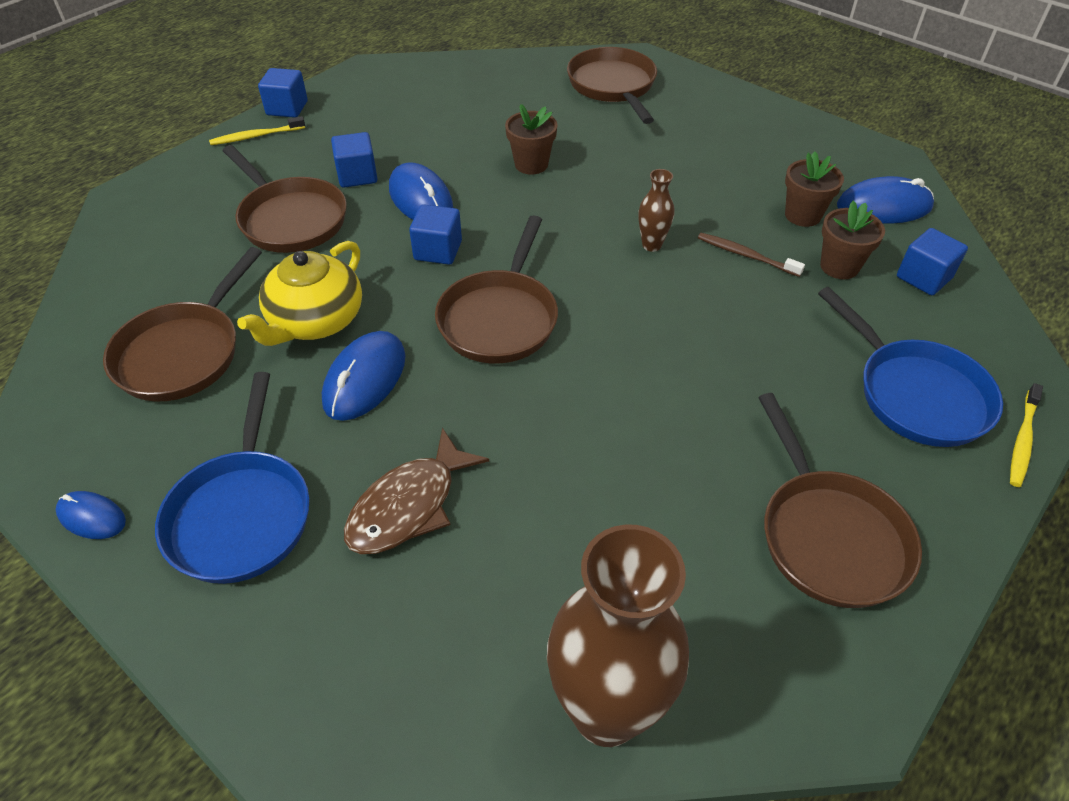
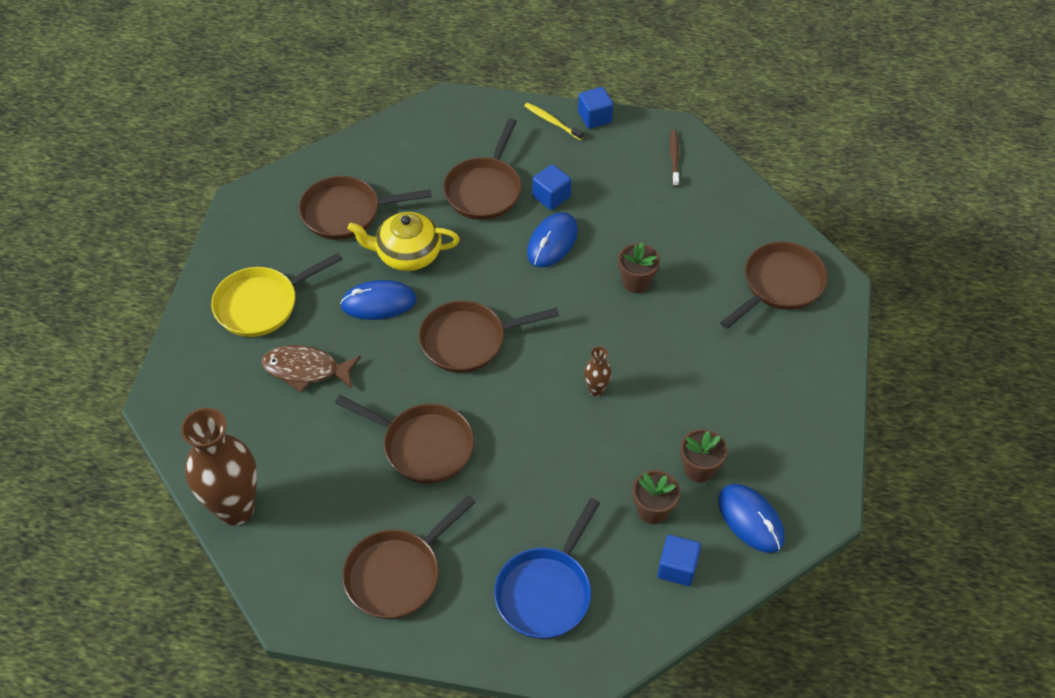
camera: 60 degrees right, 5 degrees up
(92, 517) = (227, 248): blue mouse -> none
(242, 514) = (261, 304): blue pan -> yellow pan
(438, 250) = (508, 278): blue cube -> none
(632, 425) = (423, 446): none -> brown pan
(745, 255) = (624, 449): brown toothbrush -> brown toothbrush (674, 157)
(1022, 441) = (540, 664): yellow toothbrush -> none

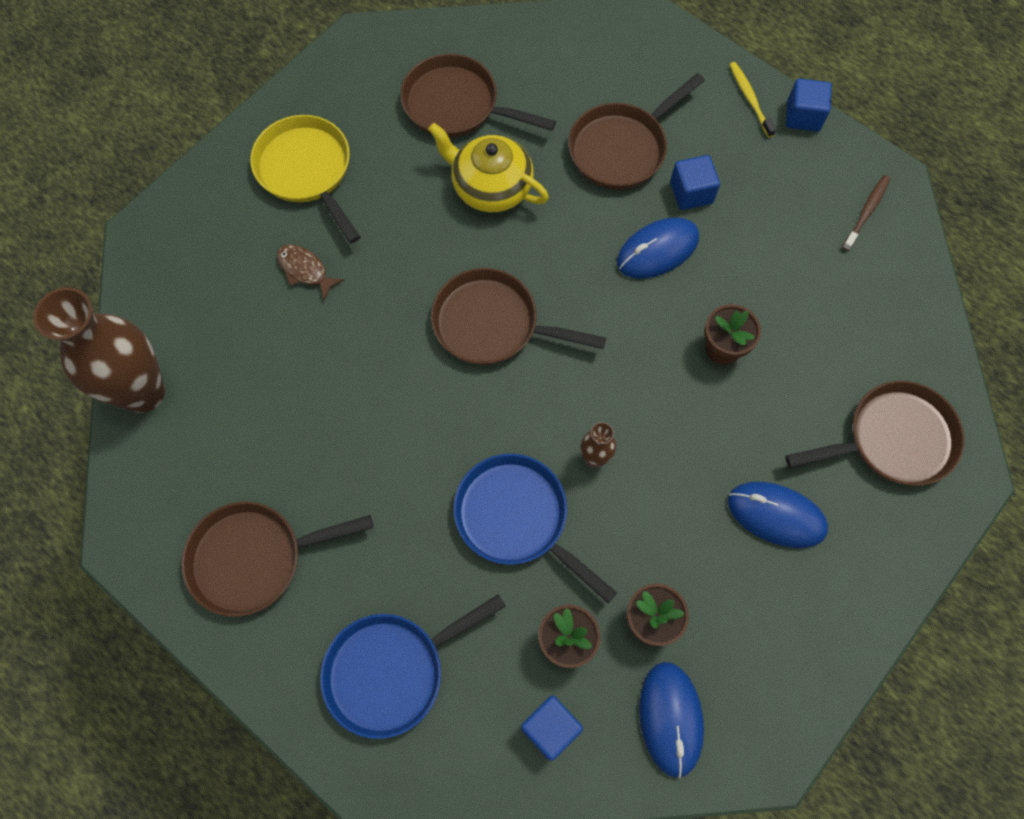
camera: 30 degrees right, 15 degrees up
(261, 304) = (307, 171): yellow pan -> yellow pan turned 60 degrees clockwise
(306, 370) = (305, 270): brown fish -> brown fish, size x0.64
(378, 303) = (425, 229): blue mouse -> blue mouse (776, 515)
(423, 446) = (369, 424): brown pan -> none
(568, 452) = (517, 518): none -> blue pan

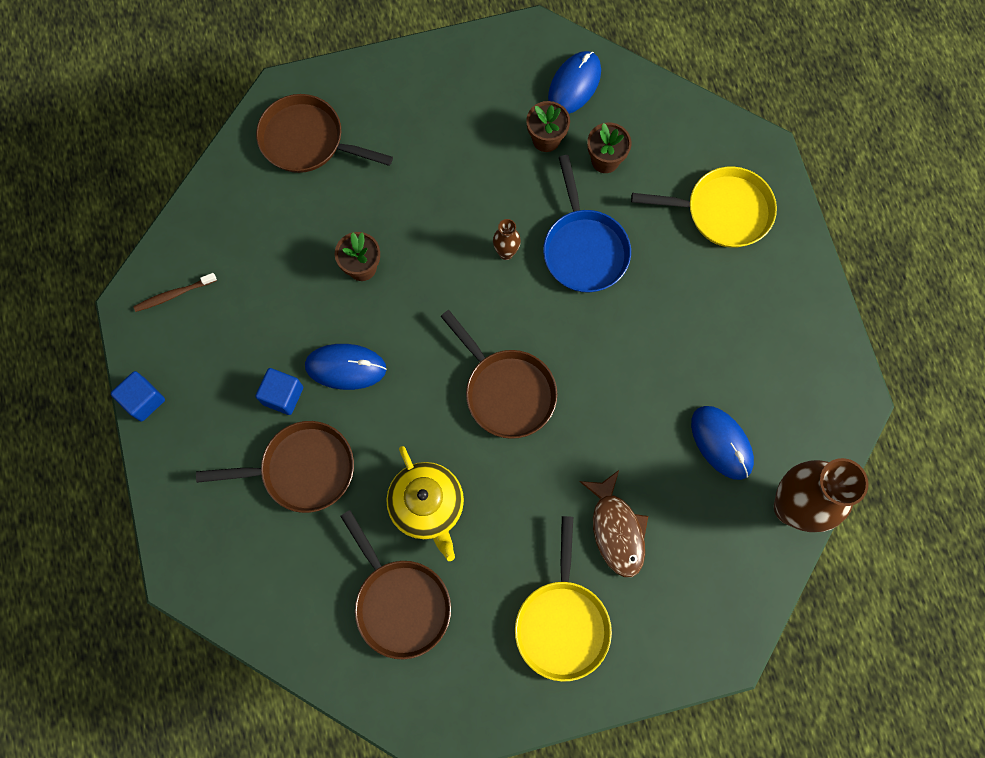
camera: 145 degrees left, 5 degrees up
(254, 559) = (773, 334): brown pan -> none
(305, 270) = (616, 529): brown fish -> brown fish, size x1.56
(391, 671) = (723, 211): blue pan -> yellow pan
(550, 728) = (648, 123): blue cube -> none
(749, 98) = (168, 444): yellow toothbrush -> none
(776, 515) = (420, 146): blue mouse -> blue mouse (721, 443)

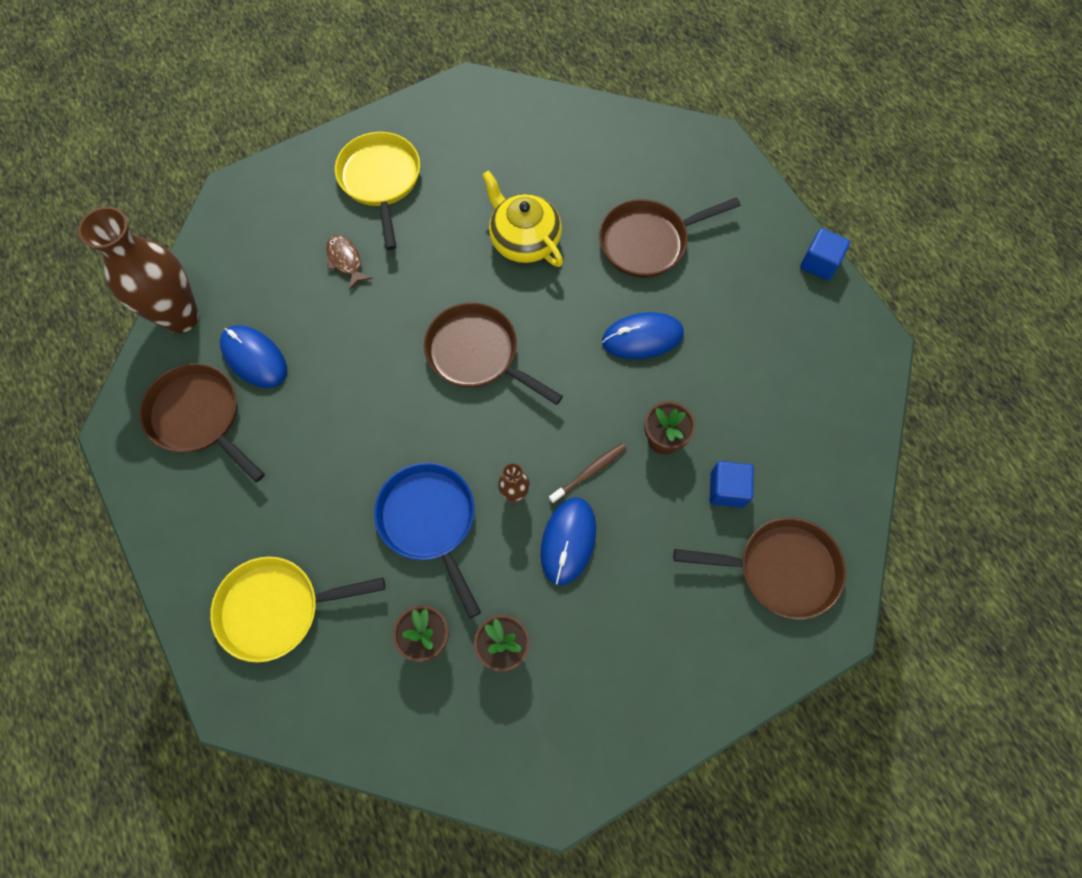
camera: 165 degrees right, 5 degrees down
(173, 295) = (841, 363): brown toothbrush -> brown toothbrush (590, 472)
(283, 395) = (692, 298): blue cube -> blue cube (727, 489)
(400, 603) = (524, 164): brown pan -> brown pan (199, 417)
(574, 84) = (486, 735): blue mouse -> blue mouse (568, 541)
(616, 529) = (345, 261): brown fish -> brown fish, size x0.64

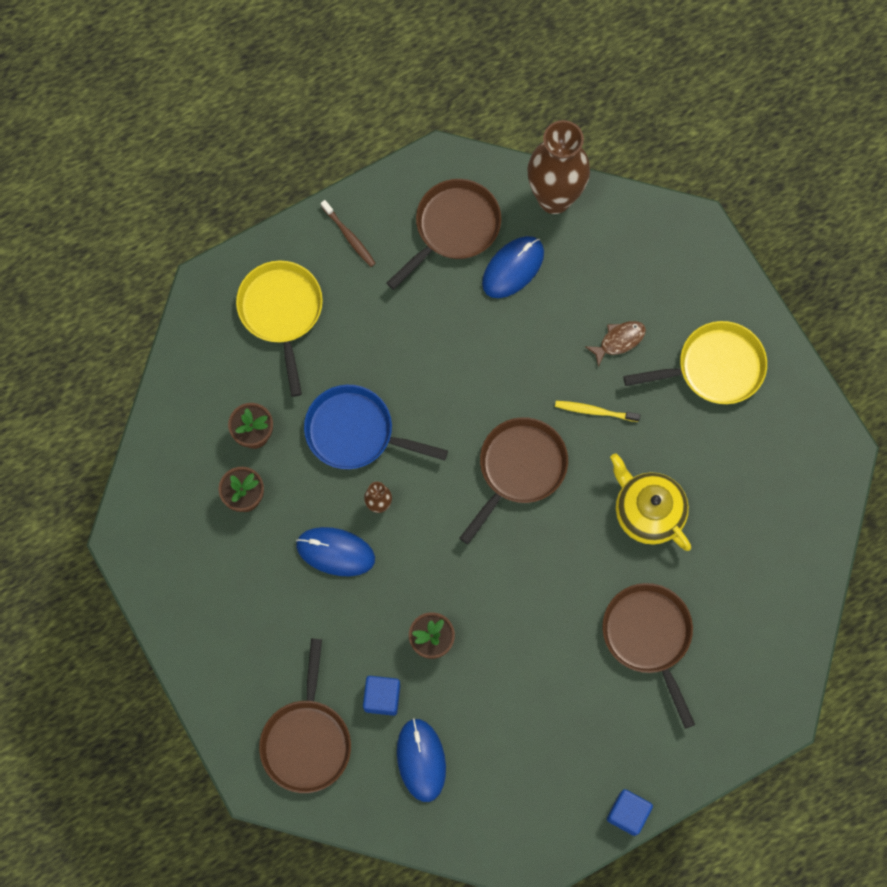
camera: 90 degrees right, 5 degrees up
(419, 284) = (594, 411): none -> yellow toothbrush
(429, 521) = (355, 432): blue pan -> blue pan turned 135 degrees counterclockwise
(524, 240) = (648, 511): yellow teapot -> yellow teapot turned 90 degrees counterclockwise
(590, 472) = (400, 572): brown toothbrush -> brown toothbrush (349, 237)
(642, 337) = (538, 626): blue mouse -> blue mouse (421, 760)

